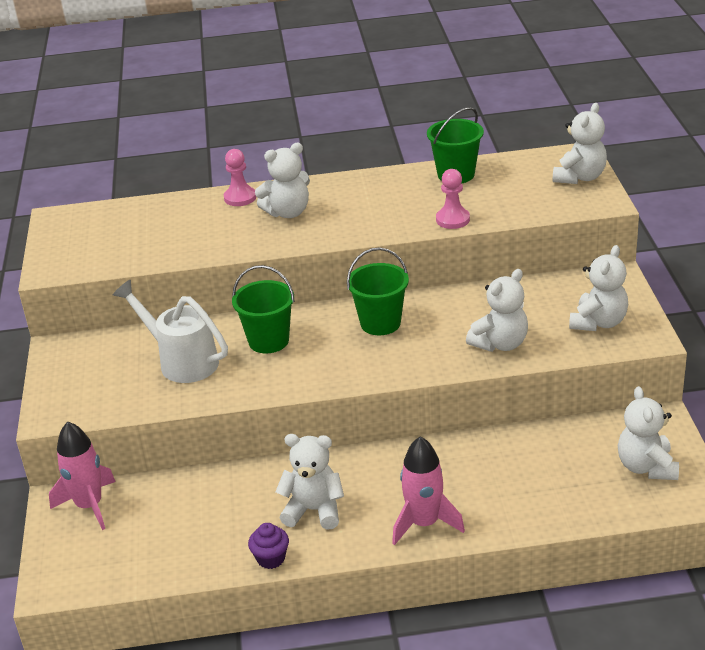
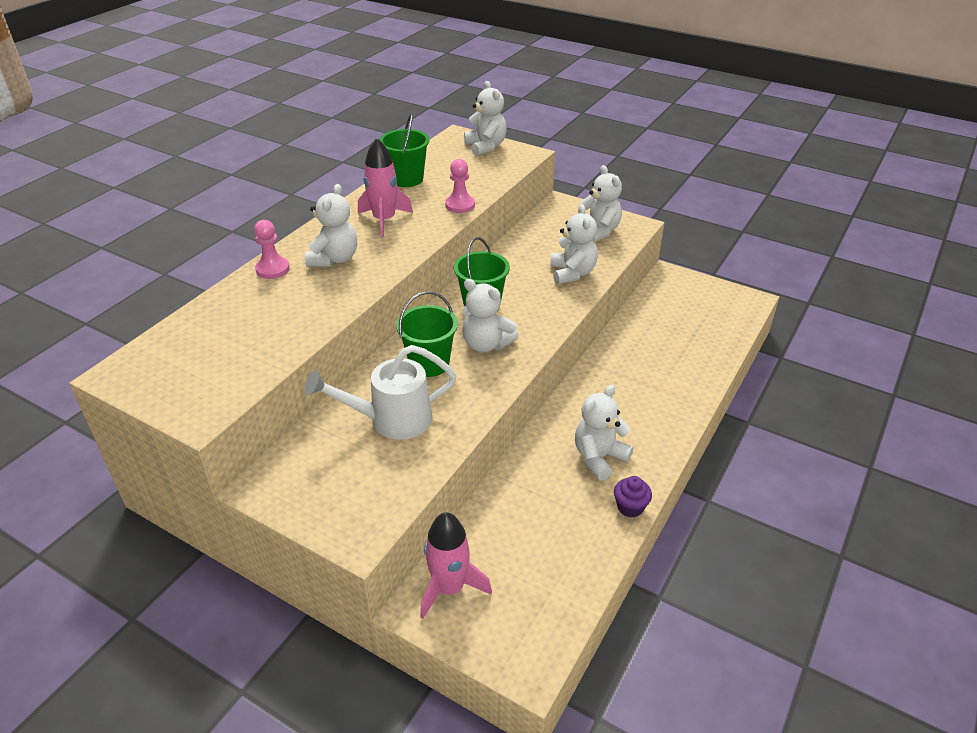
camera: 55 degrees left, 5 degrees up
(424, 523) = (667, 413): pink rocket -> pink rocket (384, 220)
(646, 467) = (705, 302): white teddy bear -> white teddy bear (486, 344)

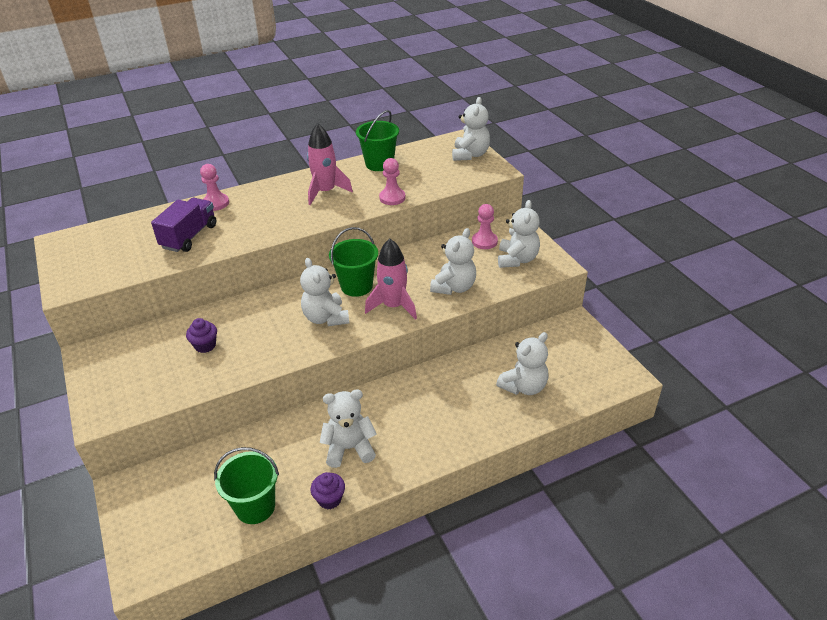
camera: 35 degrees right, 0 degrees up
(286, 311) = (189, 236): none -> purple truck
(334, 259) = (260, 210): white teddy bear -> white teddy bear (524, 386)
(392, 420) = (205, 345): white watering can -> purple cupcake
(429, 364) = (272, 315): green bucket -> green bucket (255, 507)
(449, 588) = (154, 486): pink rocket -> pink rocket (393, 306)
(553, 226) = (484, 241): none -> pink pawn

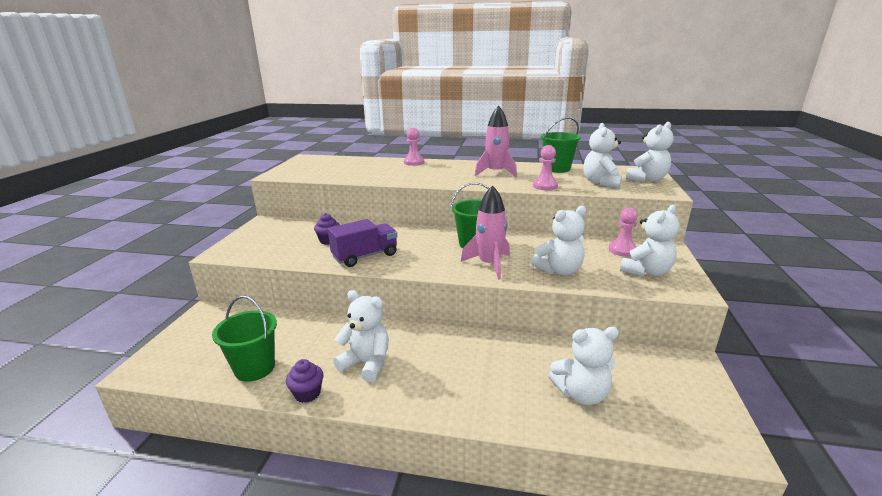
camera: 35 degrees right, 15 degrees down
(189, 236) = (375, 172): purple truck -> purple truck (365, 256)
(326, 318) = (427, 254): white teddy bear -> white teddy bear (601, 183)

